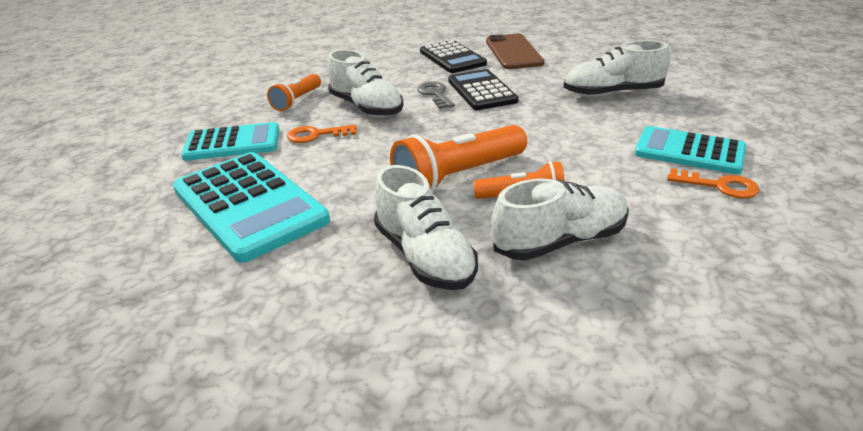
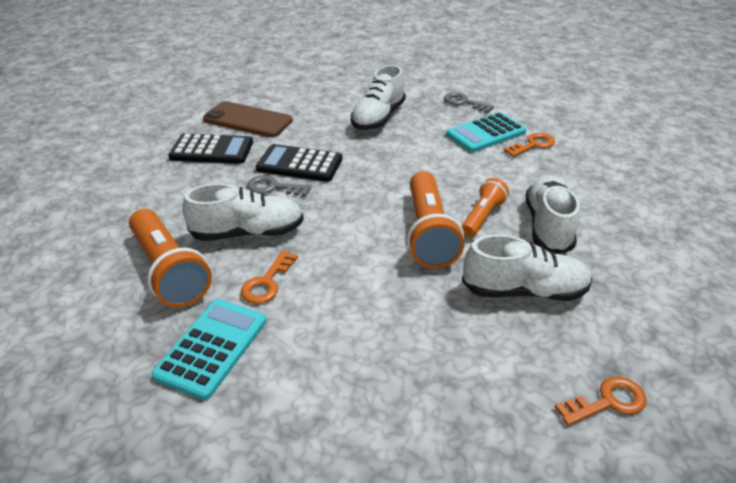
camera: 60 degrees left, 5 degrees up
(249, 205) = (362, 369): turquoise calculator -> none
(294, 358) = (607, 402): none -> orange key
(297, 101) = (169, 271): orange flashlight -> orange flashlight, size x1.70
(731, 121) = (464, 102): none -> grey key

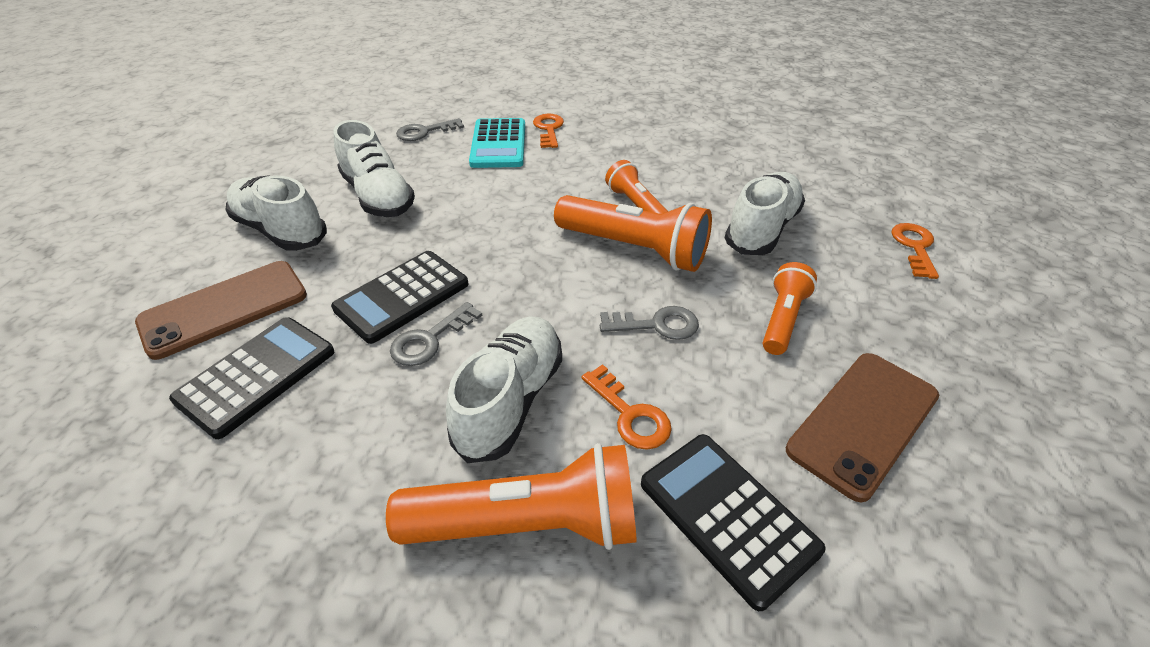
camera: 60 degrees left, 5 degrees up
(212, 347) = (727, 516): turquoise calculator -> black calculator
(334, 401) = (863, 422): none -> brown phone
(356, 268) = (656, 325): none -> grey key
(416, 331) = (783, 319): none -> orange flashlight
(548, 226) = (680, 177): white shoe -> white shoe (281, 230)

